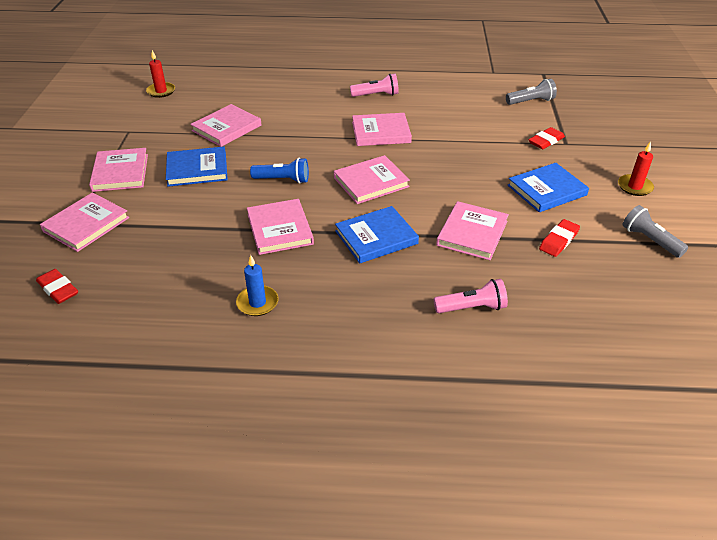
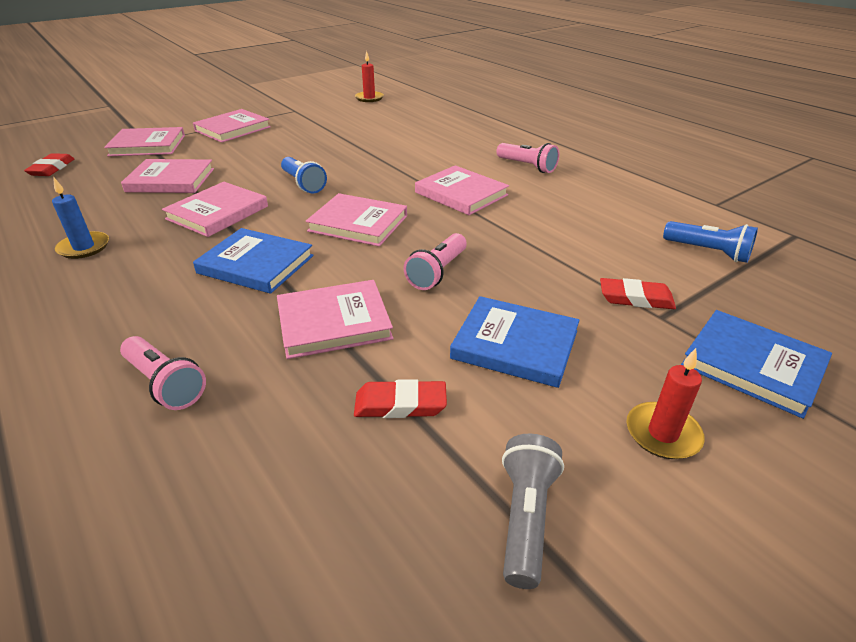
camera: 50 degrees right, 5 degrees down
(197, 169) = (273, 149): blue book -> blue book (752, 365)
(227, 128) = (353, 135): pink book -> pink book (170, 180)
(460, 181) = (437, 272): none -> pink flashlight
(531, 101) = (708, 252): grey flashlight -> blue flashlight

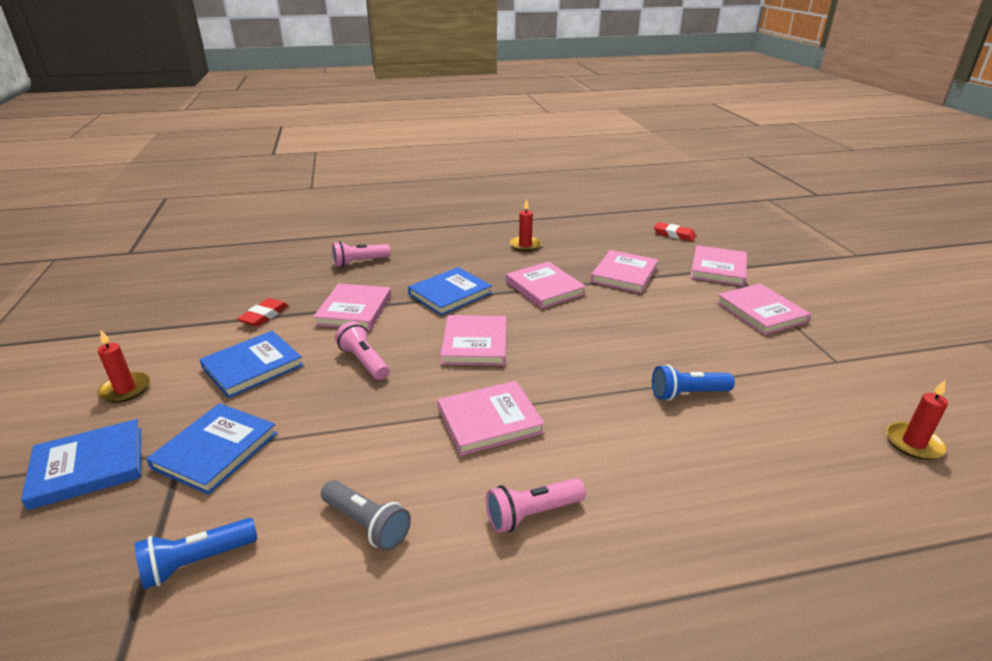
camera: 115 degrees right, 5 degrees down
(84, 247) = (525, 245): blue candle -> red candle
(303, 184) = (579, 331): blue flashlight -> blue flashlight (688, 394)
(358, 223) = (475, 343): pink book -> pink book turned 45 degrees counterclockwise
(525, 517) = (162, 329): grey flashlight -> grey flashlight (367, 524)
(636, 298) = (215, 450): red eraser -> blue book

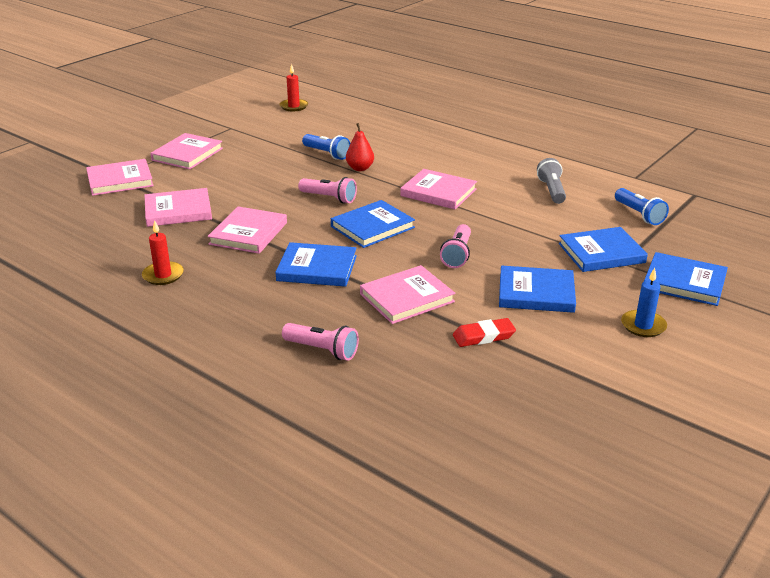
camera: 130 degrees left, 0 degrees up
(125, 390) = (643, 326): red candle -> blue candle
(197, 562) = (639, 214): blue flashlight -> blue flashlight turned 45 degrees clockwise
(475, 343) = (372, 227): pink book -> blue book
(532, 514) = (478, 162): pink flashlight -> pink flashlight (329, 198)
(618, 398) = (360, 168): none -> red pear
(674, 235) = (51, 214): red eraser -> none

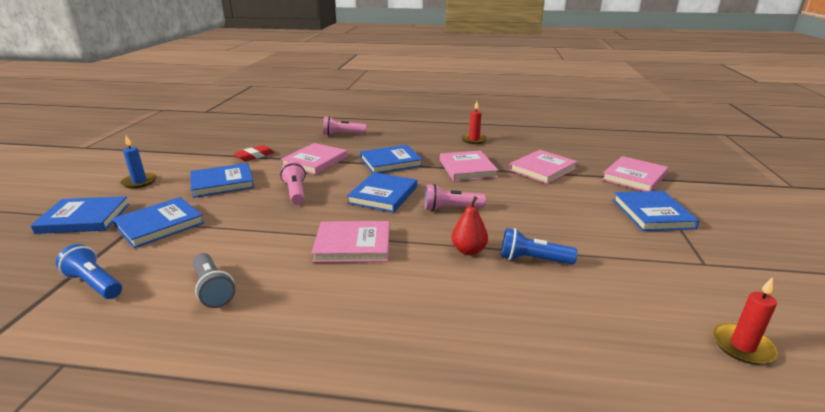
camera: 150 degrees right, 5 degrees down
(187, 154) = (652, 214): pink book -> blue book

